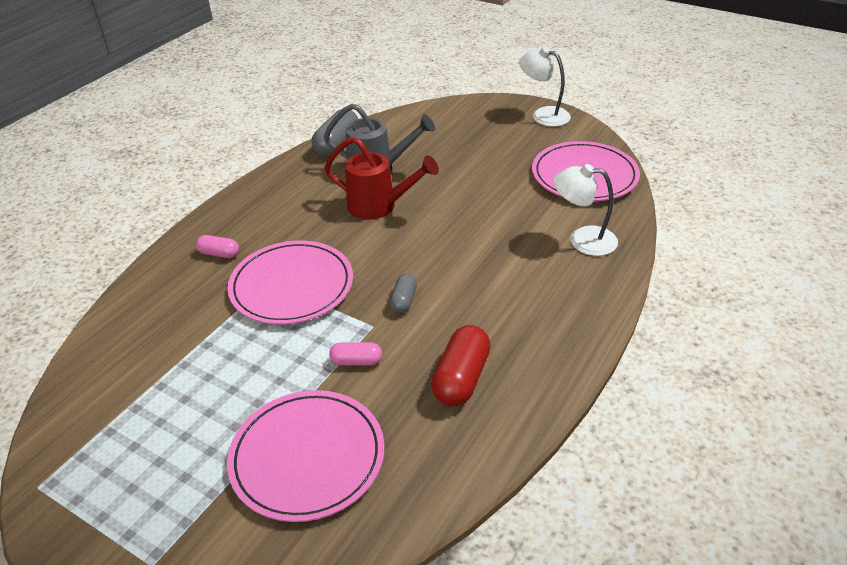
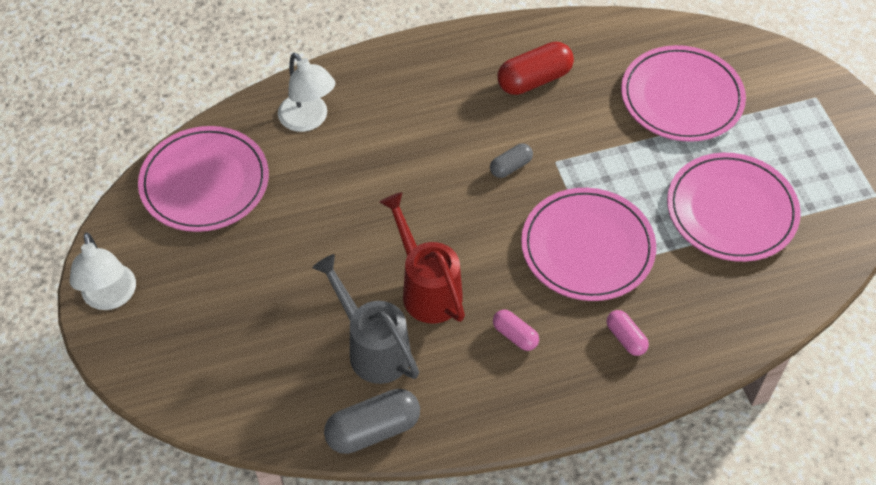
camera: 140 degrees left, 15 degrees up
(187, 381) = (731, 210): none -> pink plate
(356, 361) = (594, 141): pink capsule -> pink capsule (515, 335)

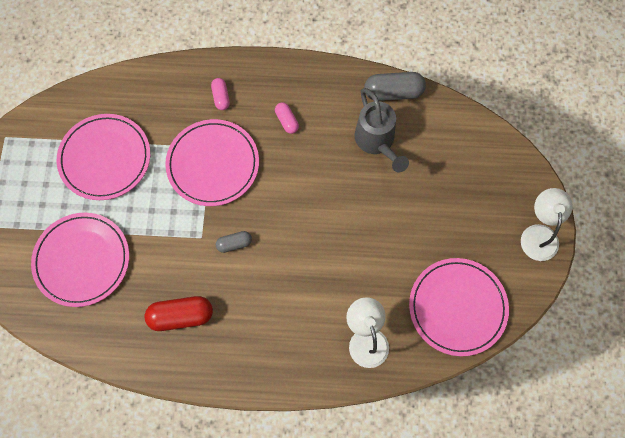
camera: 160 degrees left, 15 degrees up
(427, 289) = (329, 170): red watering can -> none

